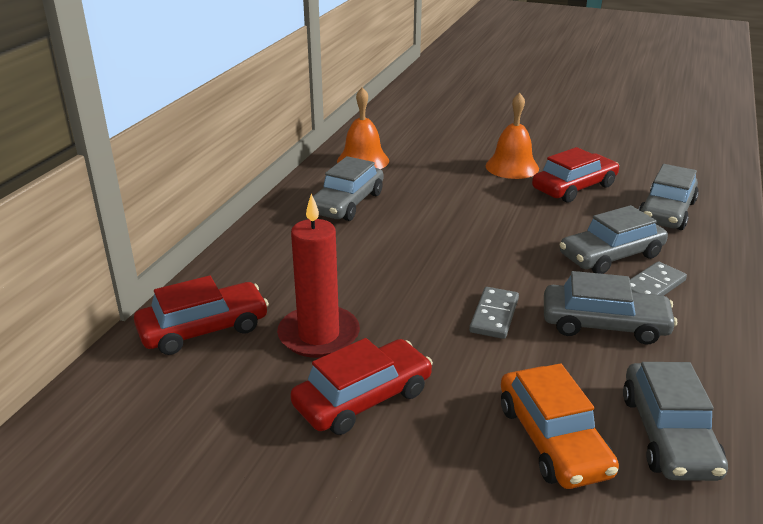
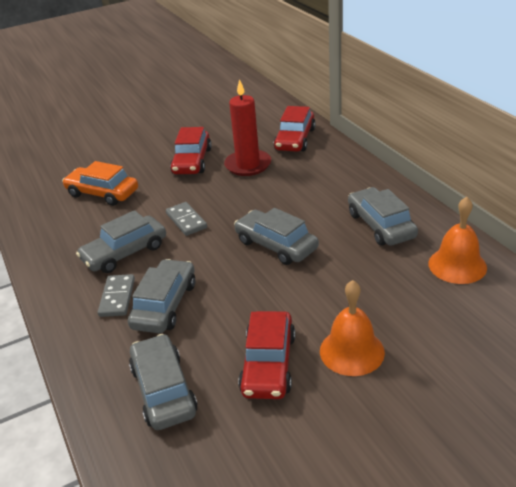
camera: 135 degrees right, 5 degrees up
(668, 434) = (55, 222): grey car -> grey car (276, 245)

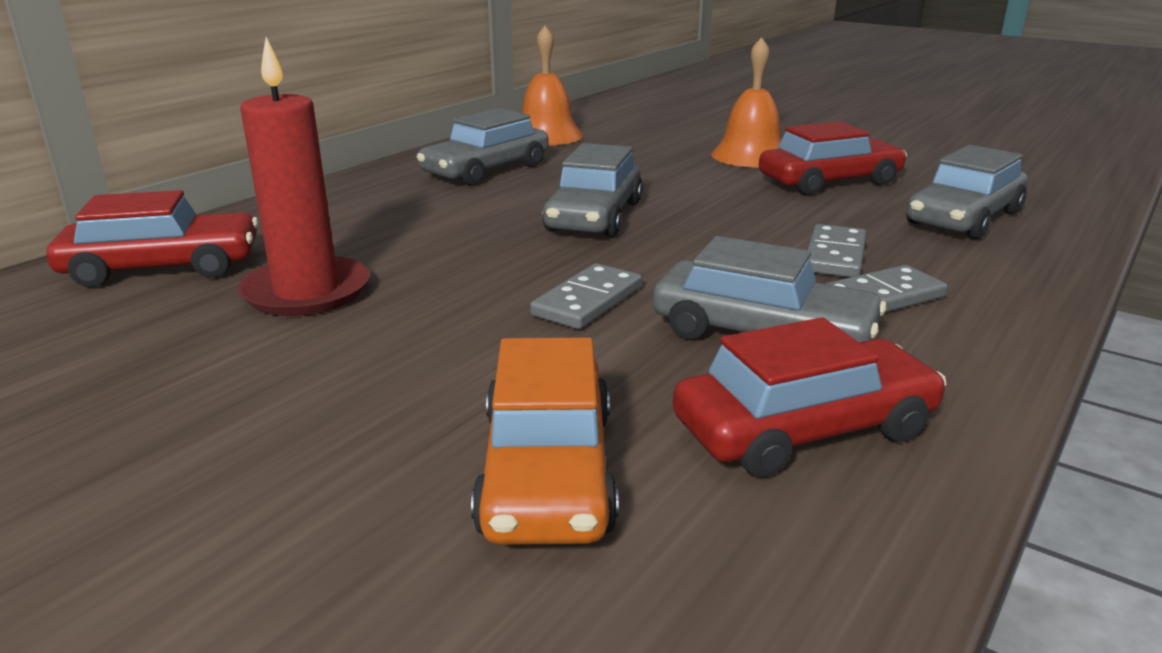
camera: 120 degrees left, 10 degrees down
(165, 305) = (834, 256): grey car -> grey domino
(192, 161) = (291, 370): red car -> red car (804, 429)

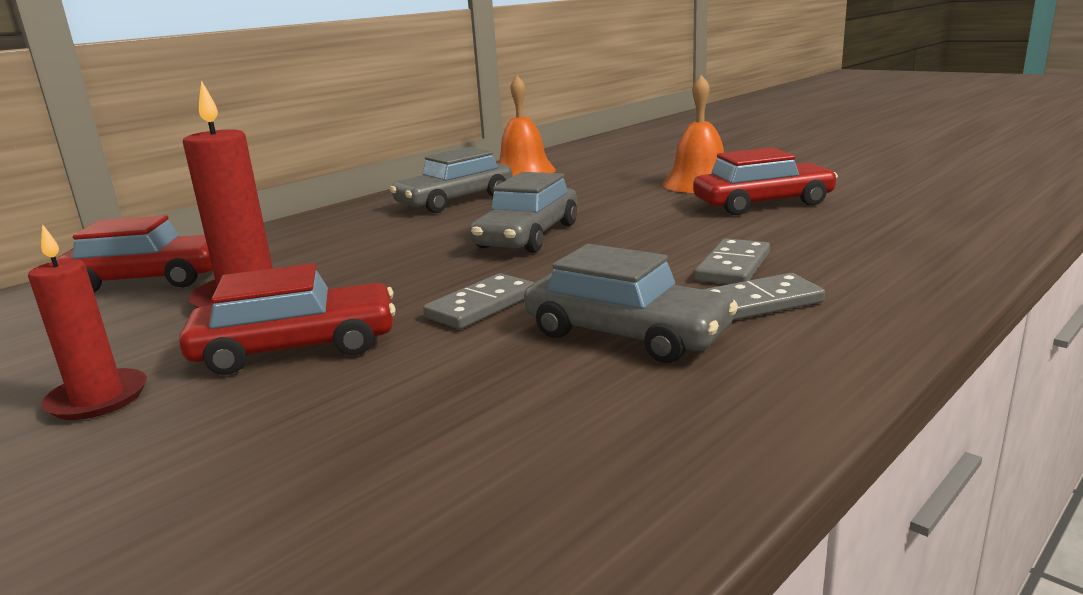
camera: 10 degrees right, 5 degrees down
(192, 420) = (98, 398): none -> red candle
(547, 471) = (363, 448): orange car -> none
(804, 429) = (620, 418): red car -> red car (297, 347)
(963, 218) = (880, 232): grey car -> none

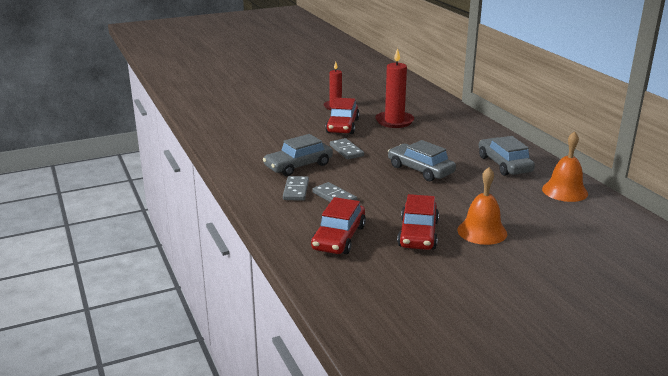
camera: 110 degrees right, 5 degrees up
(149, 280) = (432, 108): red car -> red car (339, 238)

